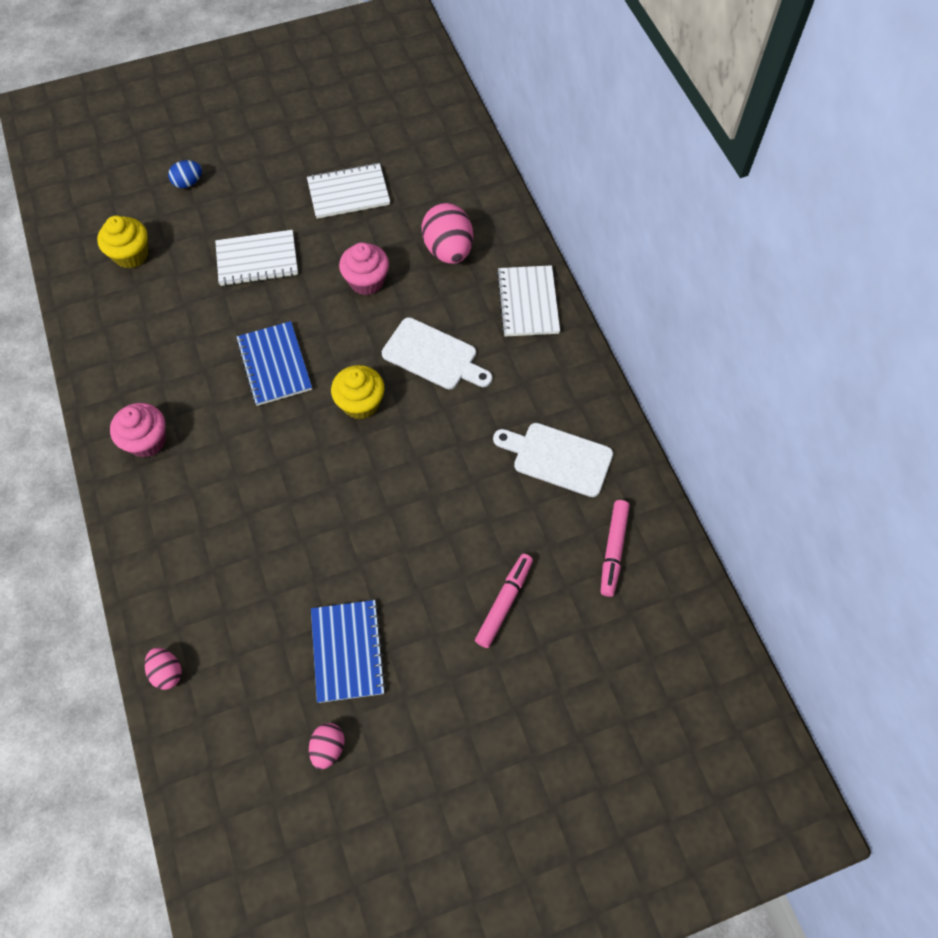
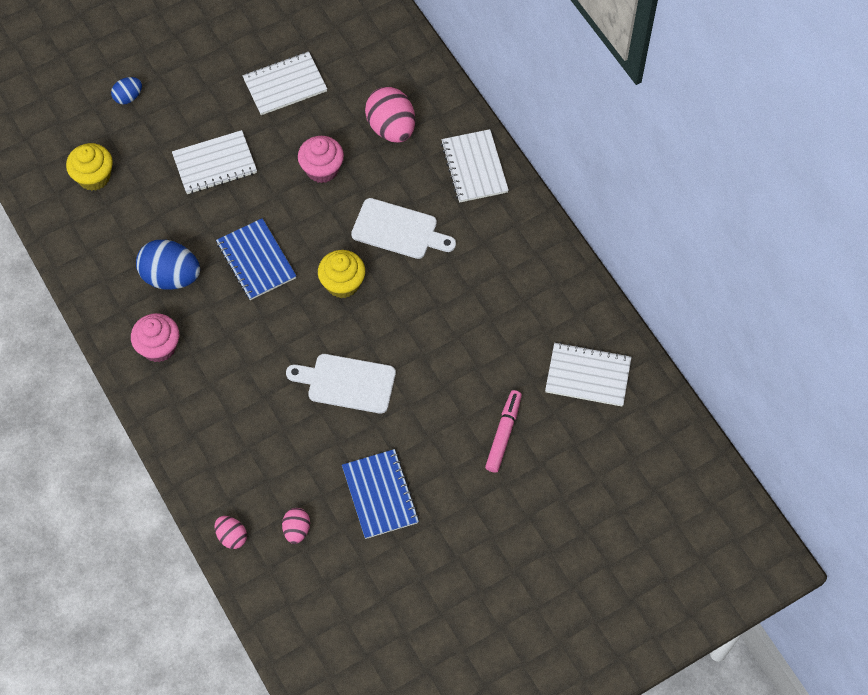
camera: 10 degrees left, 0 degrees up
(180, 368) = (171, 277): none -> blue egg
(328, 748) = (381, 572): pink egg -> pink egg (297, 530)
(558, 458) = (527, 305): white cutting board -> white cutting board (347, 383)
(613, 550) = (588, 376): pink marker -> white notebook

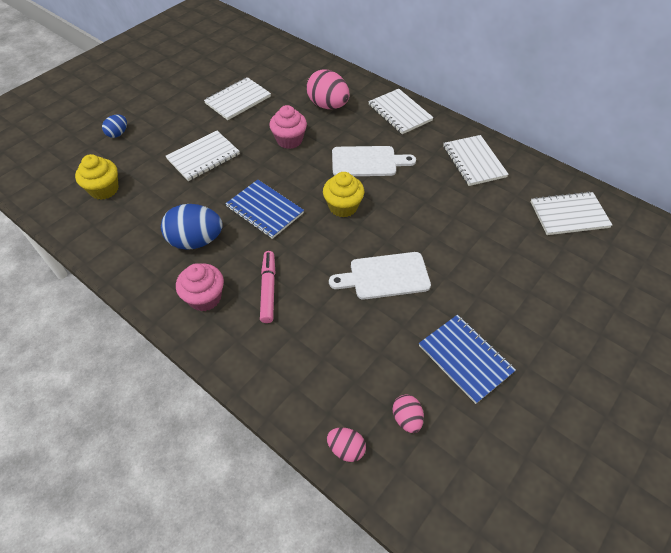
camera: 20 degrees left, 10 degrees down
(503, 434) = (536, 275): pink marker -> pink marker (268, 289)
(523, 270) = (474, 161): none -> white notebook

